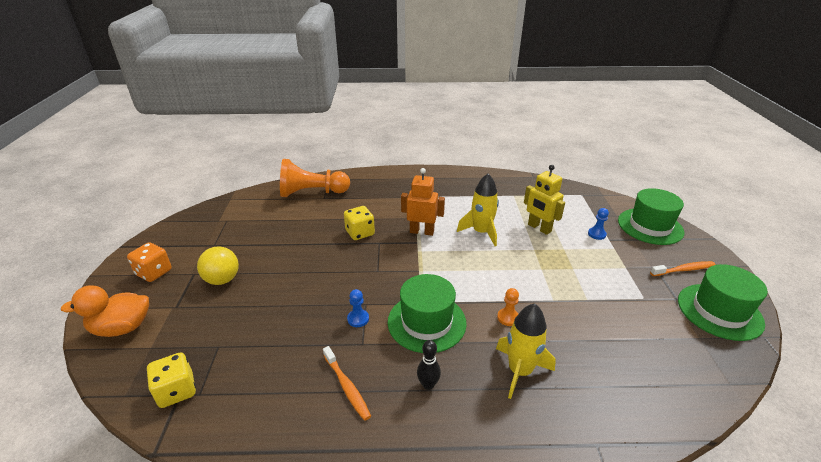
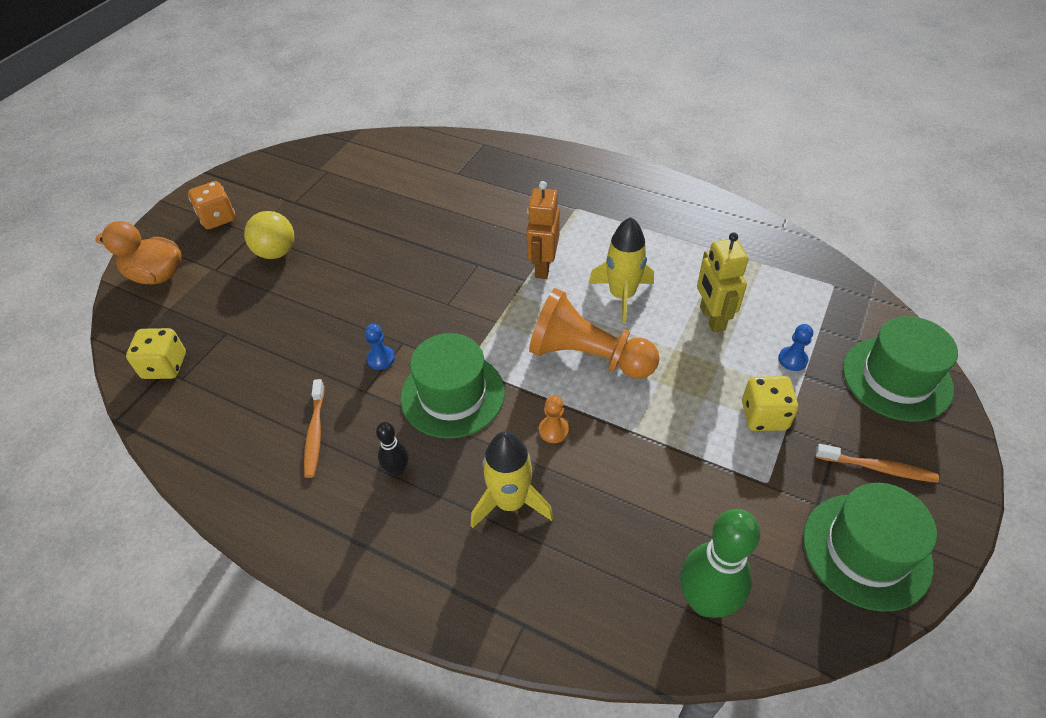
camera: 30 degrees right, 15 degrees up
(312, 193) = (448, 160): orange pawn -> orange pawn (587, 356)
(360, 233) = (464, 241): yellow dice -> yellow dice (764, 416)
(422, 231) = (543, 267): orange robot -> orange robot turned 120 degrees counterclockwise
(677, 375) = (705, 601): none -> green bowling pin

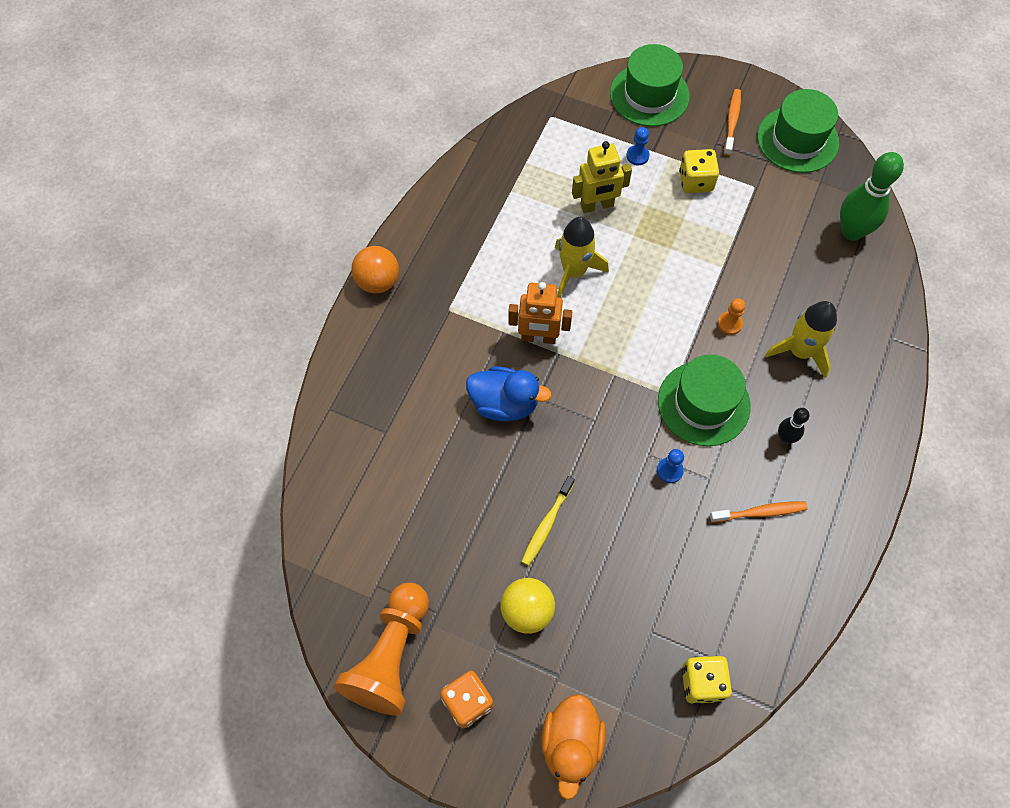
camera: 95 degrees left, 15 degrees up
(349, 267) = (547, 524): none -> yellow toothbrush
(473, 242) = (504, 404): none -> blue duck
(587, 356) = (648, 299): orange pawn -> orange pawn (391, 656)
(605, 166) = (378, 282): none -> orange ball

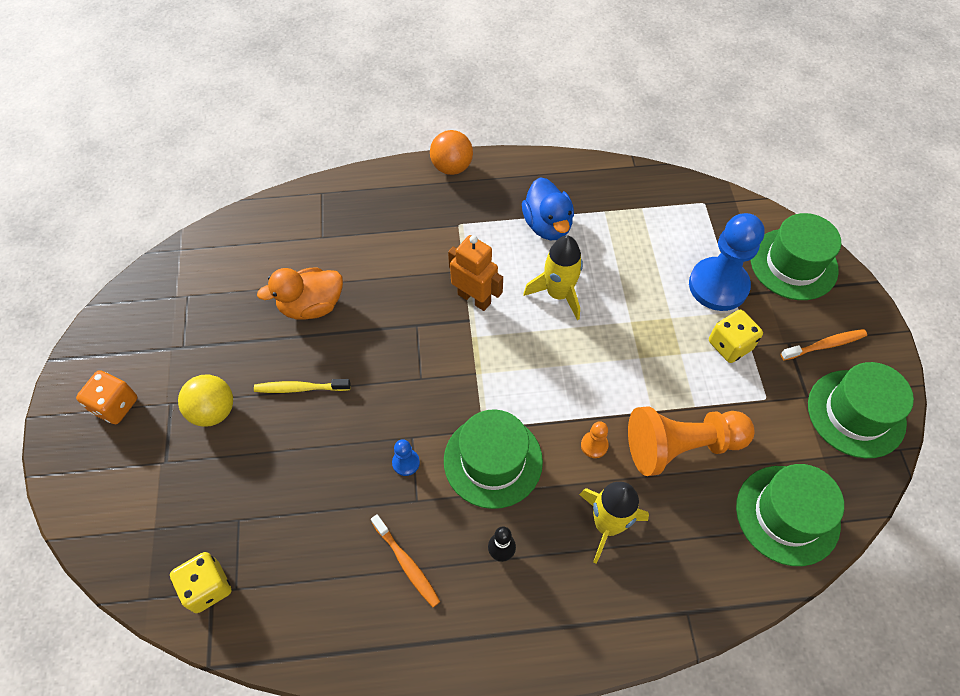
camera: 60 degrees right, 5 degrees down
(391, 656) = (133, 334): orange pawn -> orange pawn (681, 446)
(504, 404) = (395, 304): blue duck -> blue duck (547, 225)
(538, 338) = (474, 298): orange robot -> orange robot turned 150 degrees clockwise
(571, 745) = (107, 502): orange duck -> orange duck (311, 306)
(597, 206) = (639, 279): yellow robot -> none
(637, 156) = (718, 285): blue pawn -> blue pawn, size x2.43
(851, 231) = (787, 515): green bowling pin -> green hat

